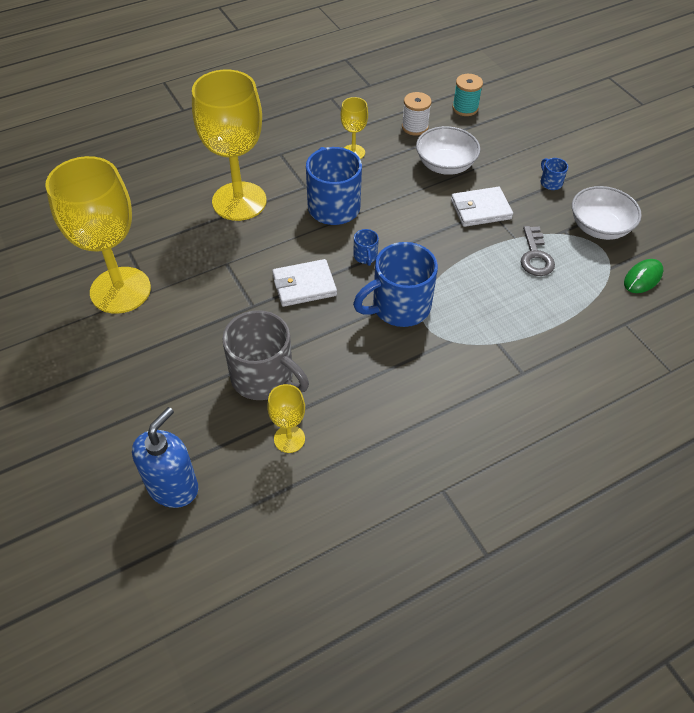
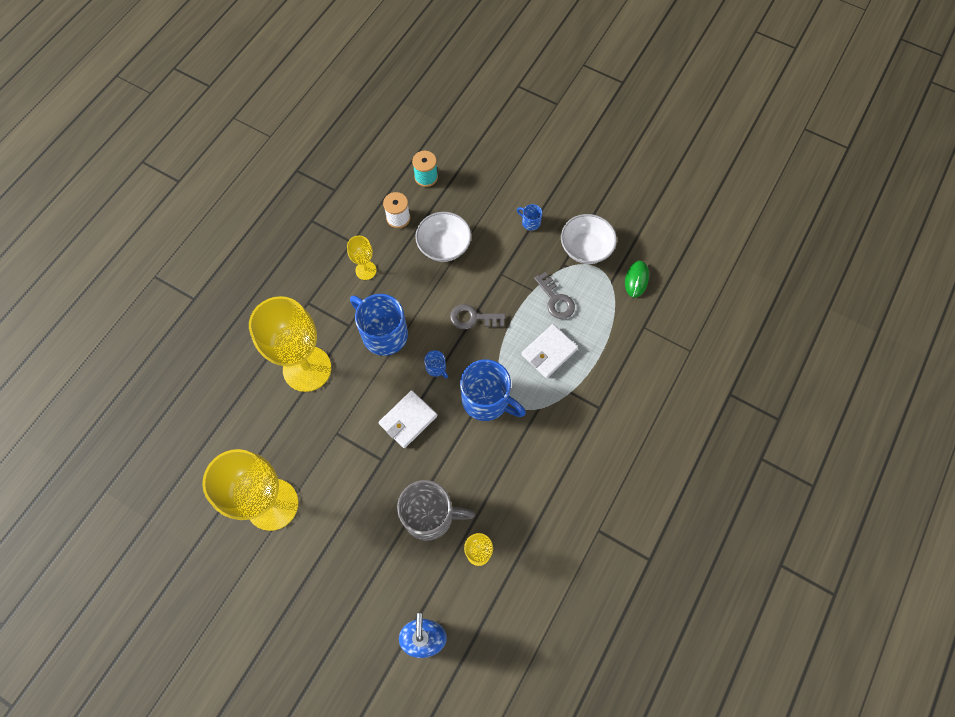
camera: 30 degrees left, 15 degrees up
(399, 307) = (487, 400): blue mug -> blue mug turned 90 degrees counterclockwise
(434, 233) = (473, 318): none -> grey key
(480, 209) = (494, 276): white wallet -> white wallet (549, 352)

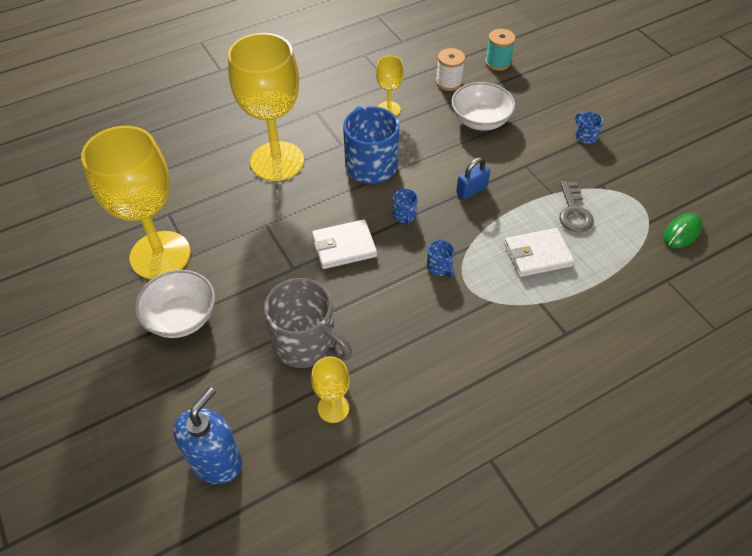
camera: 30 degrees right, 15 degrees down
(473, 318) = (471, 190): grey key -> blue padlock
(487, 400) = (439, 267): blue mug -> blue mug, size x0.44
(585, 248) = (636, 181): white bowl -> white bowl (181, 317)

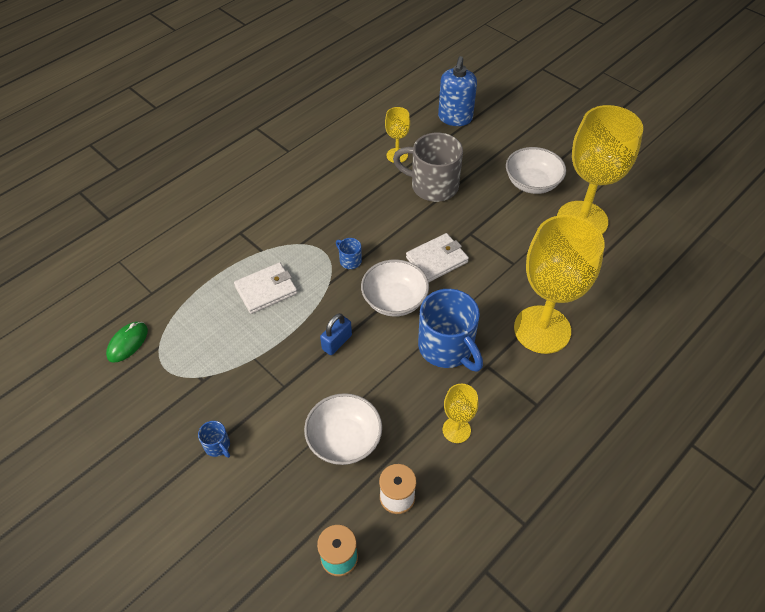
camera: 165 degrees right, 0 degrees up
(404, 215) = (394, 300): blue mug -> white bowl
(574, 212) = (233, 341): grey key -> none

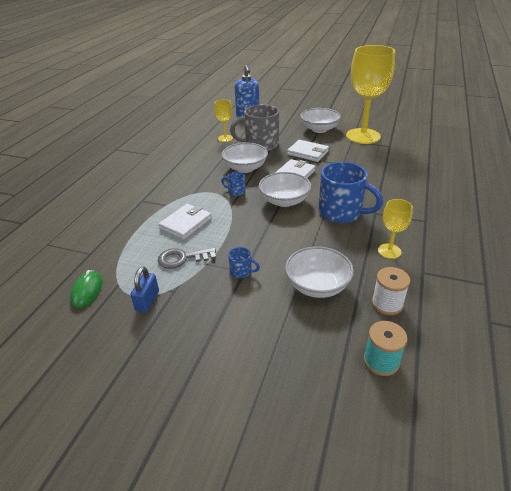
camera: 25 degrees left, 15 degrees down
(218, 446) = (218, 328): blue mug -> blue mug (241, 271)
(235, 340) = (182, 258): none -> grey key
(337, 342) = (263, 234): blue padlock -> blue padlock (147, 301)
(386, 223) = (245, 168): none -> white bowl
(482, 225) = (308, 153): none -> white wallet
(542, 329) = (390, 186): yellow goblet -> none

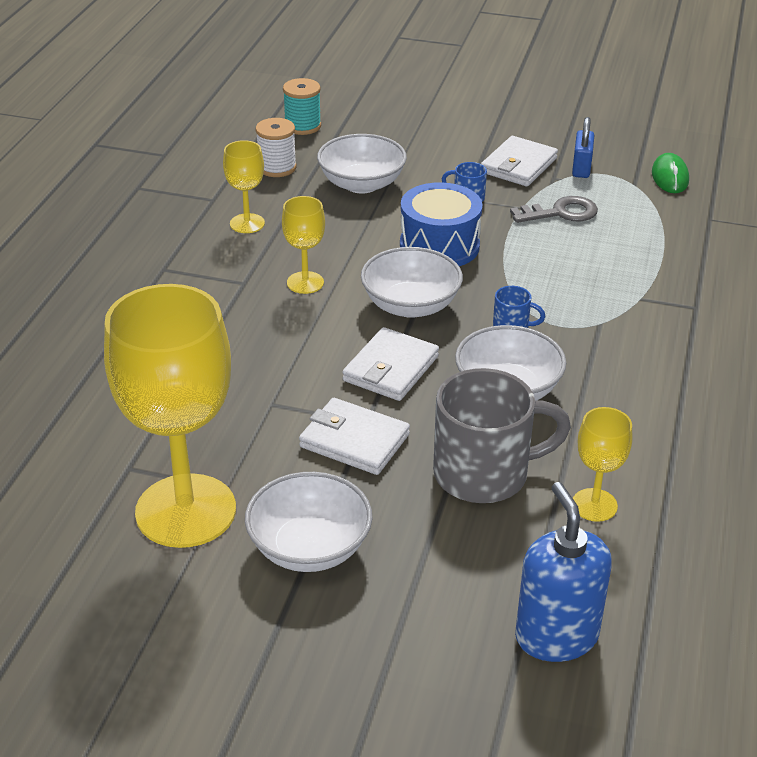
camera: 175 degrees right, 0 degrees up
(186, 223) = (582, 263): white wallet -> white wallet (518, 165)
(265, 234) = (439, 246): none -> blue drum
(341, 212) = (305, 283): blue mug -> yellow goblet

